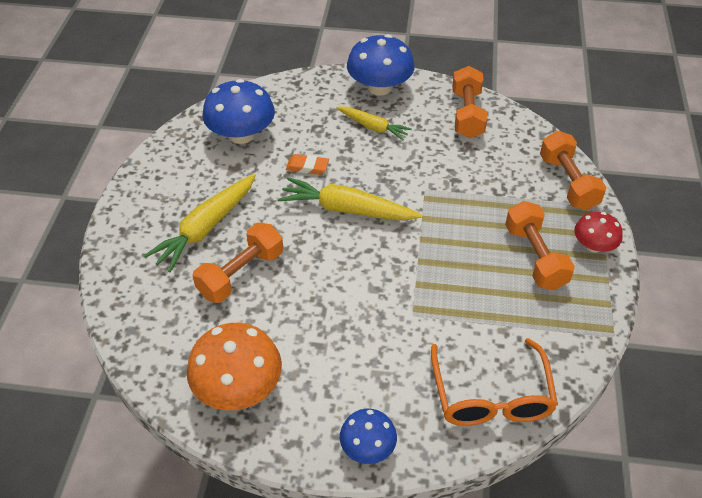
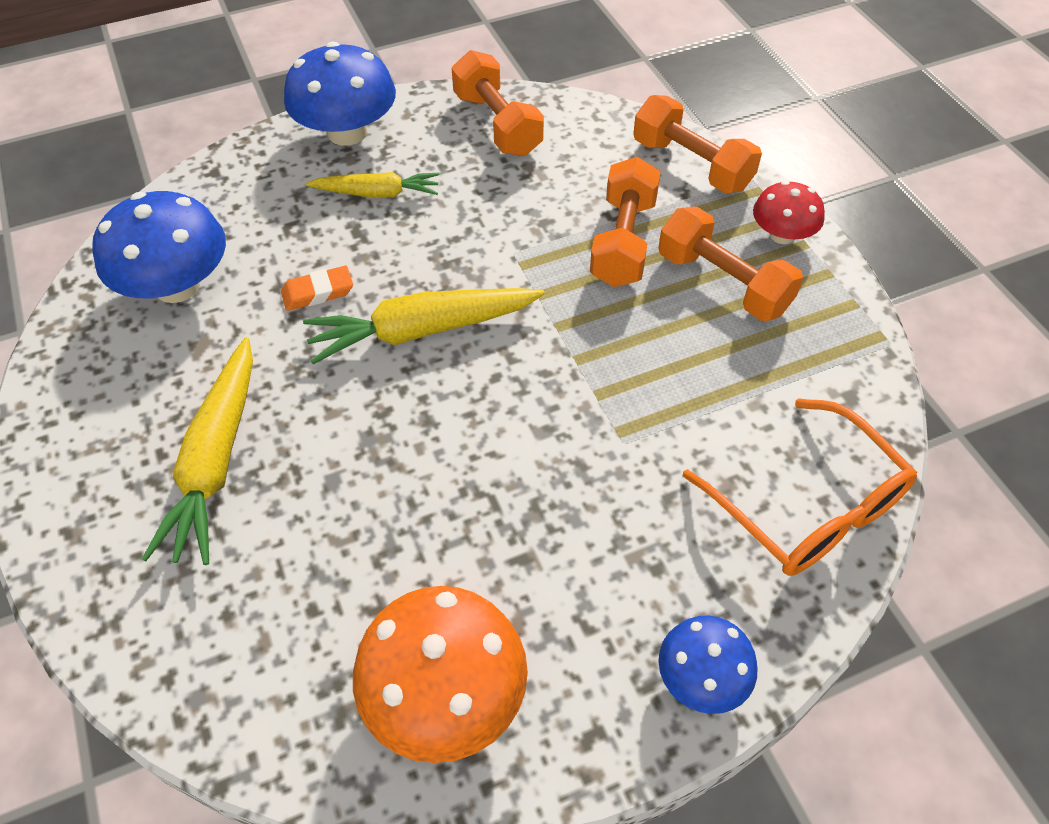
camera: 30 degrees left, 5 degrees up
(241, 274) = (325, 507): orange dumbbell -> orange dumbbell (623, 242)

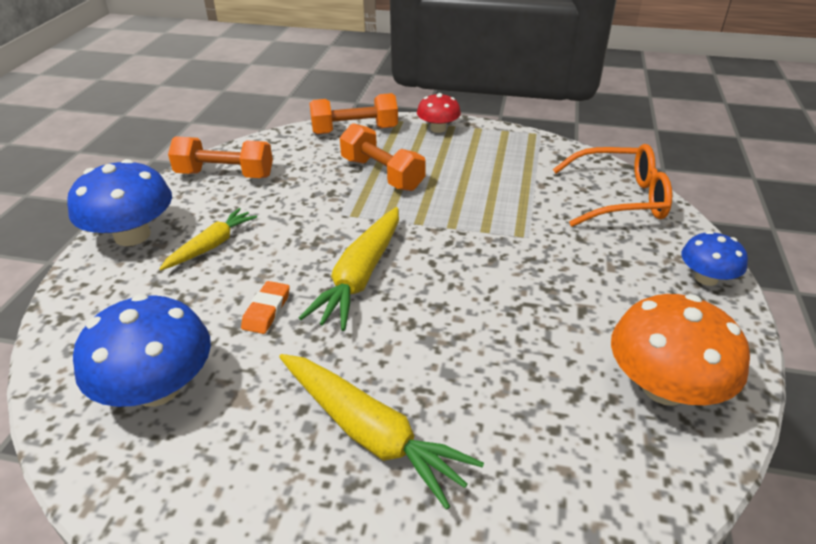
camera: 55 degrees left, 15 degrees down
(723, 283) = (450, 158): orange dumbbell -> none

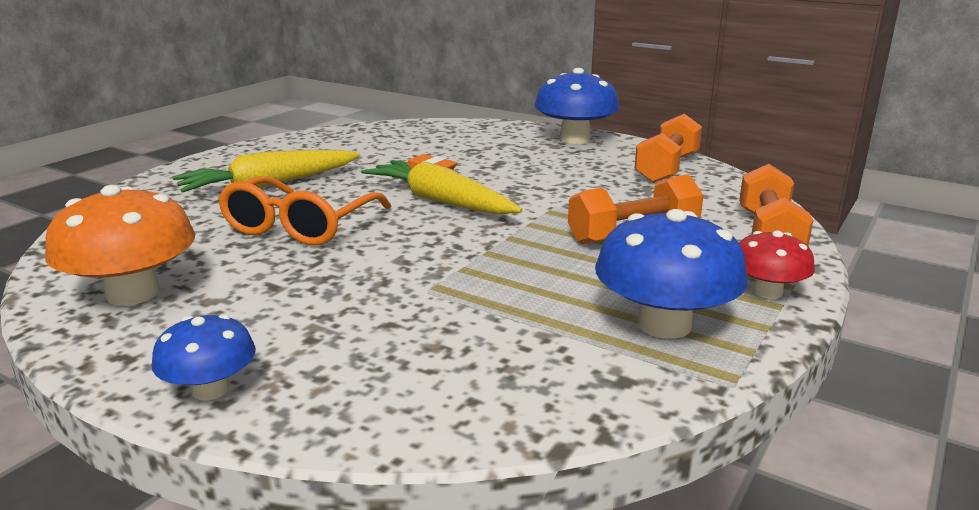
camera: 110 degrees right, 15 degrees down
(157, 388) = (386, 142): blue mushroom -> blue mushroom (664, 324)
(211, 246) = (538, 159): yellow carrot -> none
(619, 198) = (454, 392): orange glasses -> orange glasses (300, 226)

